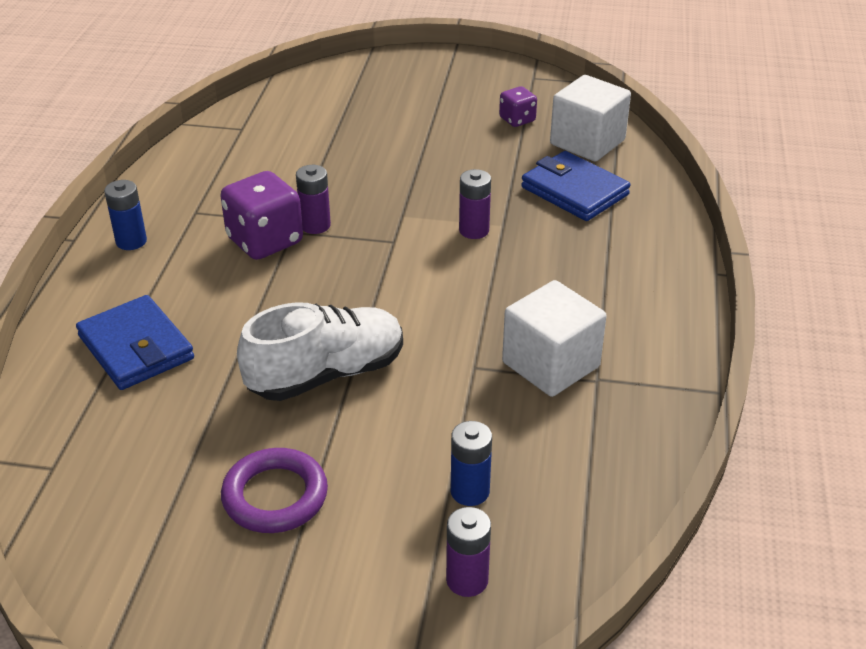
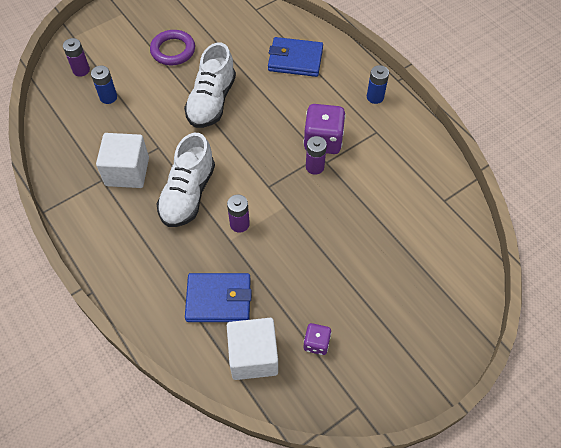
camera: 135 degrees right, 20 degrees up
(498, 291) = (188, 194): none -> white shoe

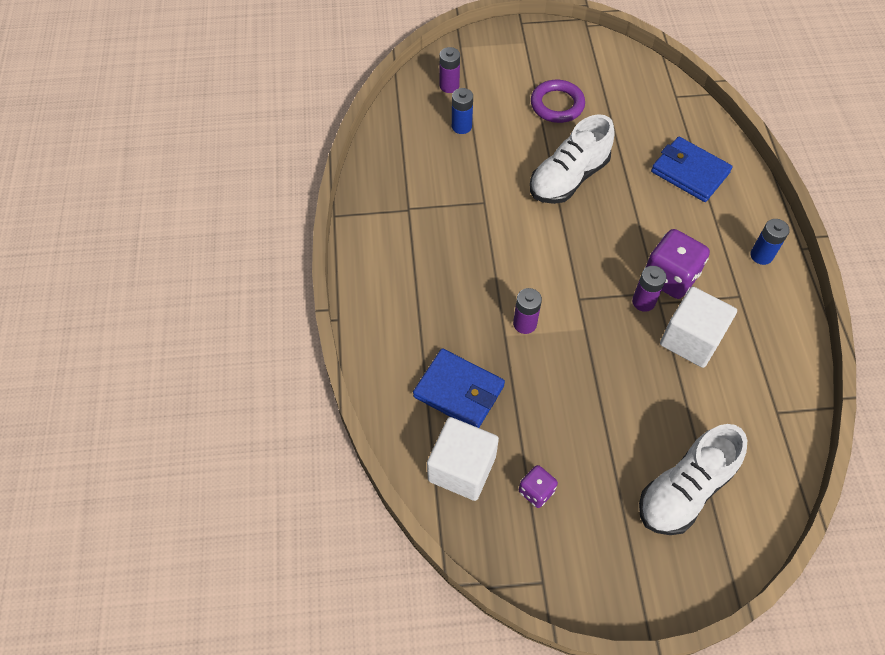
camera: 30 degrees right, 0 degrees up
(127, 171) = (438, 213): white cube -> white cube (691, 339)
(188, 194) = (488, 266): white shoe -> white shoe (684, 490)

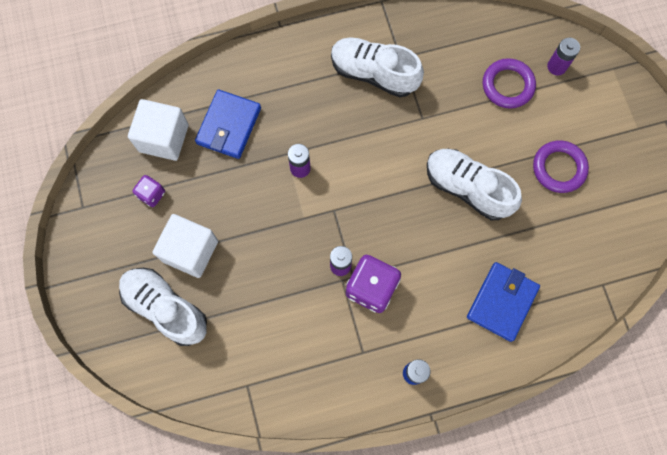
camera: 80 degrees right, 15 degrees up
(422, 236) = (374, 73): none -> white shoe
(461, 126) = (507, 85): blue battery -> purple ring
(691, 339) = (308, 309): white cube -> white cube (190, 251)

